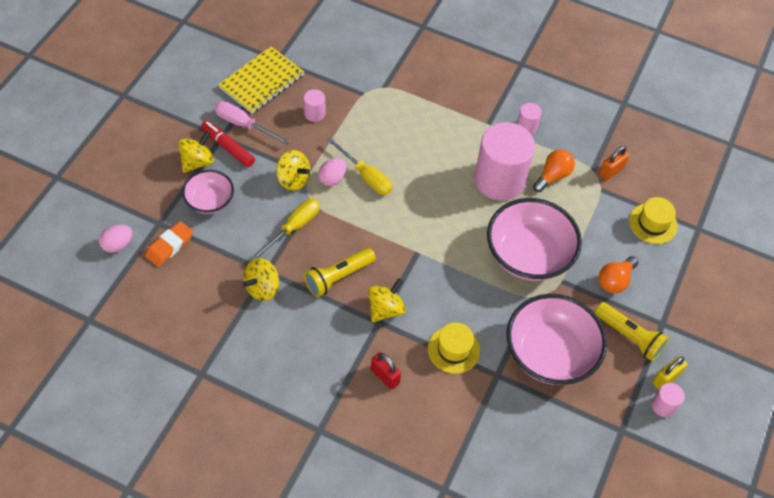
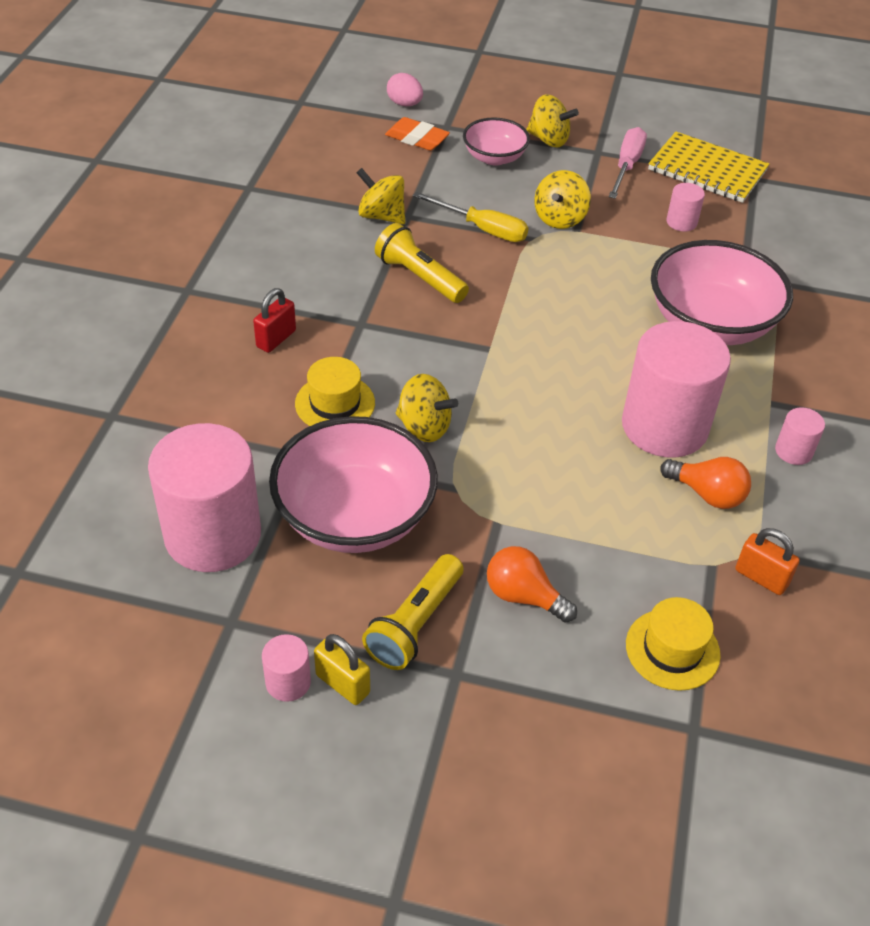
camera: 80 degrees right, 10 degrees down
(228, 147) = (583, 159): red marker -> none
(332, 178) = (578, 252): pink egg -> none
(366, 176) = (598, 282): yellow screwdriver -> none
(385, 309) = (382, 327): yellow spinning top -> yellow spinning top (424, 427)
(528, 255) = (532, 475): pink bowl -> pink bowl (710, 323)
(556, 434) = (213, 535): none -> pink cylinder

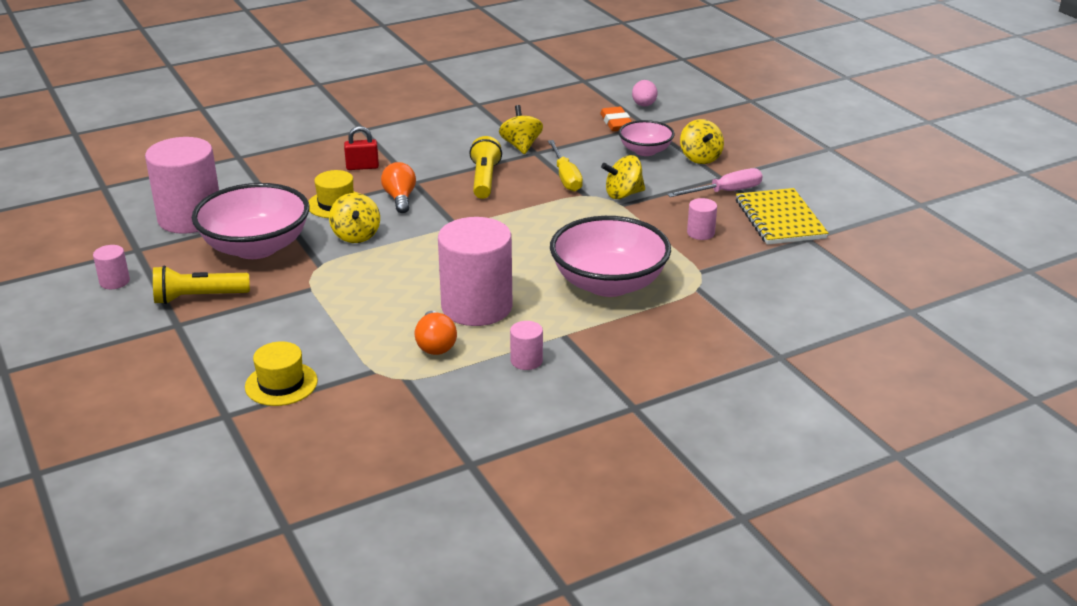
camera: 50 degrees right, 15 degrees down
(342, 684) = (131, 296): yellow padlock -> none
(524, 596) = (261, 320): orange light bulb -> orange light bulb (400, 198)
(761, 577) = (385, 392): orange padlock -> none

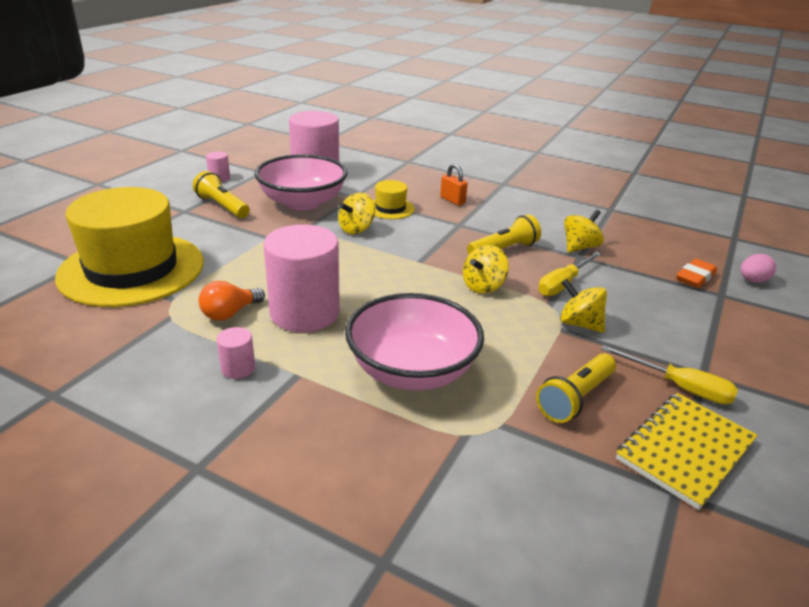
camera: 55 degrees right, 0 degrees up
(281, 384) = (132, 269): yellow hat -> yellow hat, size x2.35
(362, 167) = (452, 200): red padlock -> orange padlock
(400, 198) = (428, 227): orange light bulb -> none
(645, 151) = (675, 309): pink bowl -> none
(700, 158) = (717, 346): yellow spinning top -> yellow spinning top (483, 286)
(700, 233) = (575, 398): pink cylinder -> yellow flashlight
(725, 192) = (679, 387): pink screwdriver -> yellow screwdriver

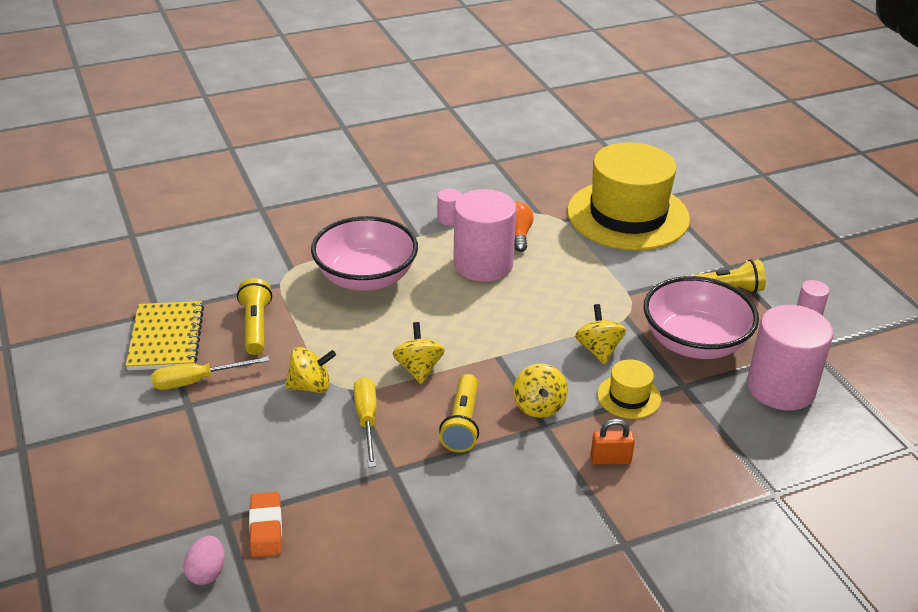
camera: 130 degrees right, 5 degrees up
(579, 247) = (409, 486): yellow spinning top -> yellow spinning top (539, 406)

